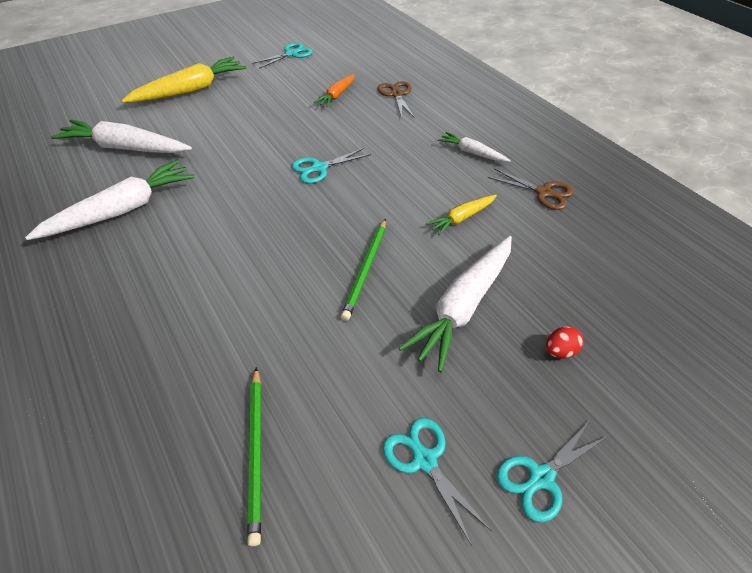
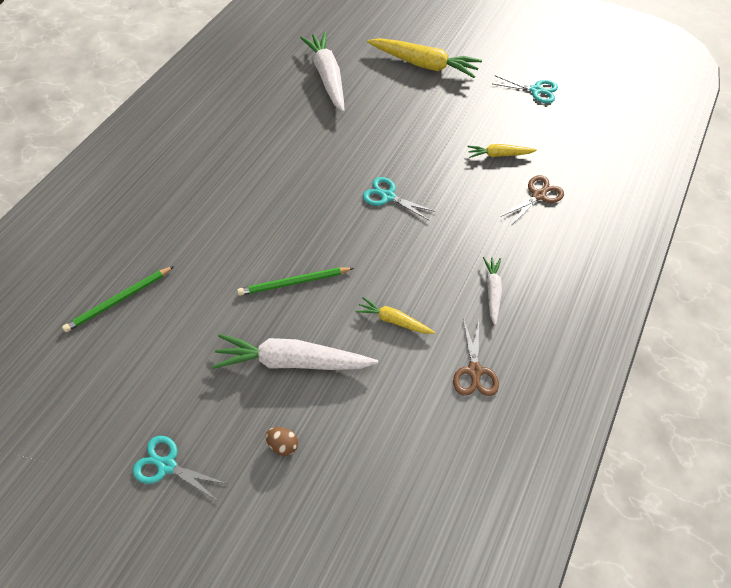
camera: 60 degrees right, 10 degrees up
(122, 210) = (265, 118): white carrot -> none
(337, 95) = (499, 155): orange carrot -> yellow carrot
(424, 460) = (151, 391): turquoise scissors -> none
(560, 351) = (283, 444): red egg -> brown egg

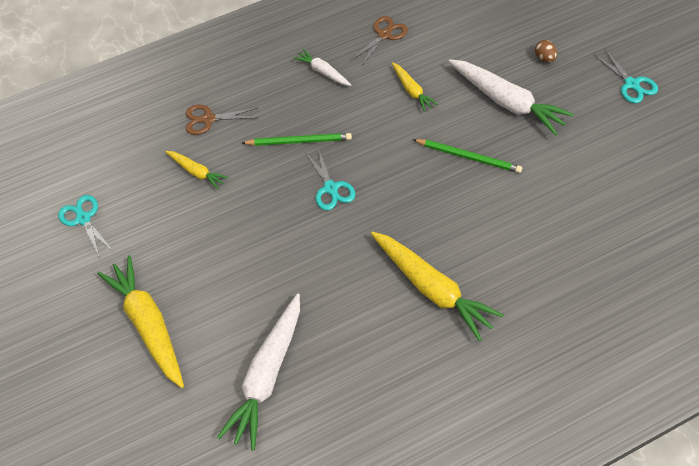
camera: 140 degrees left, 0 degrees up
(119, 300) = (629, 221): green pencil -> green pencil (299, 141)
(257, 170) = (432, 288): none -> yellow carrot
(492, 292) = (323, 72): white carrot -> white carrot turned 90 degrees clockwise

